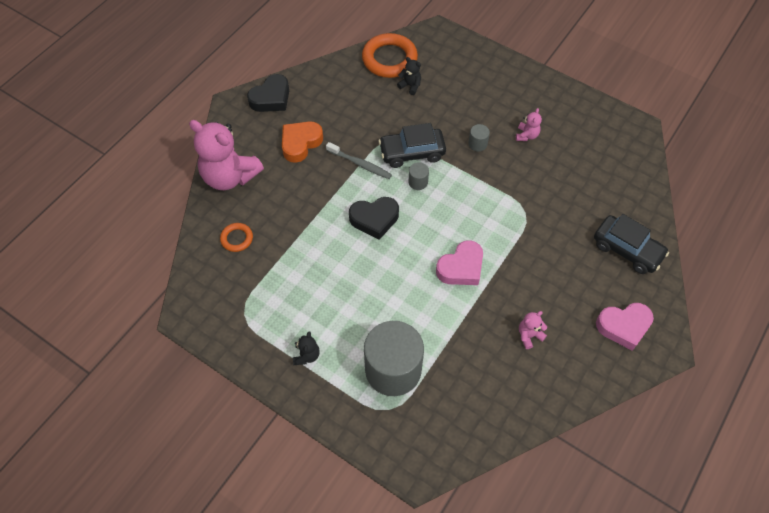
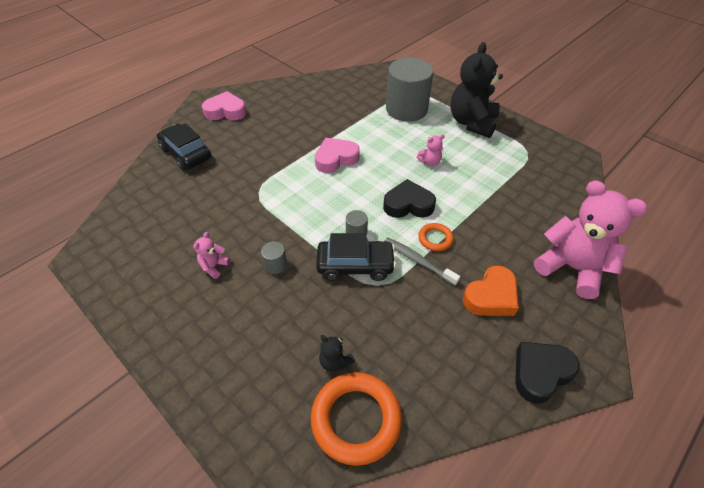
camera: 170 degrees left, 10 degrees down
(237, 239) = (547, 206): orange ring -> orange ring (435, 239)
(306, 355) = (472, 123): black teddy bear -> black teddy bear, size x2.36
(529, 335) = (299, 115): pink teddy bear -> pink teddy bear (430, 162)

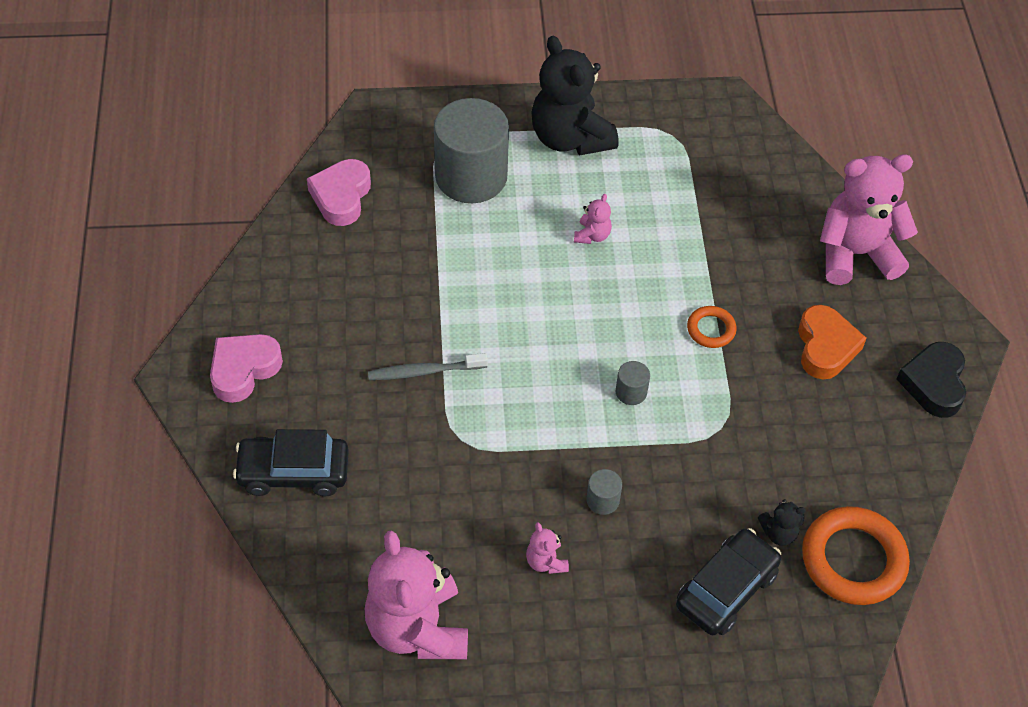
camera: 50 degrees left, 5 degrees up
(130, 243) = (417, 628): none -> pink teddy bear
(336, 159) = (486, 320): pink heart -> pink heart (341, 196)
(355, 265) = (677, 428): black car -> black car (726, 589)
(408, 205) = (638, 312): black heart -> none
(418, 261) = (725, 368): grey toothbrush -> grey toothbrush (424, 371)

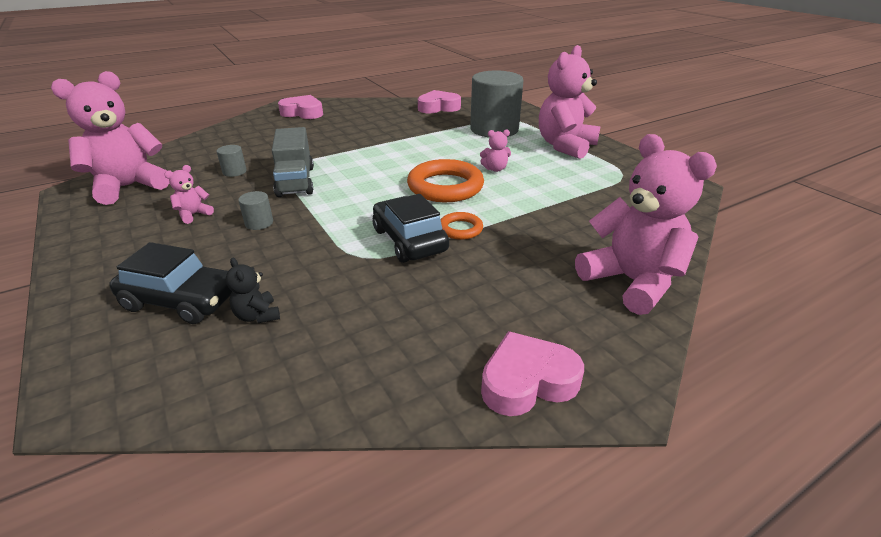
camera: 65 degrees right, 20 degrees down
(293, 472) = (240, 135): black car -> black car (409, 240)
(424, 371) = (334, 148): grey toothbrush -> none
(510, 441) = (295, 181): none -> grey truck
(570, 138) = (565, 146): black teddy bear -> pink teddy bear
(631, 392) = (369, 211): grey cylinder -> grey cylinder (234, 172)
(825, 347) = (501, 290): orange heart -> none
(853, 560) = (238, 377): orange ring -> orange ring (445, 187)
(933, 383) = (527, 381): black heart -> pink heart

